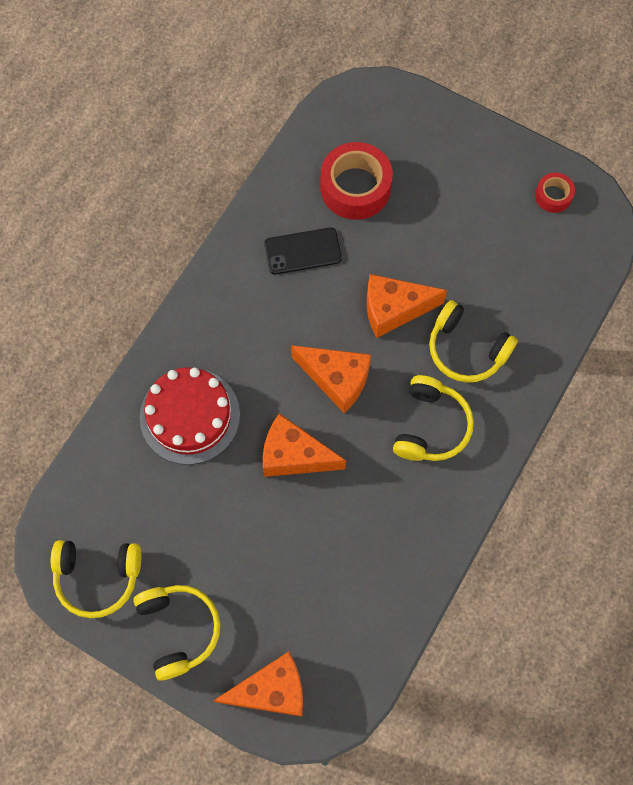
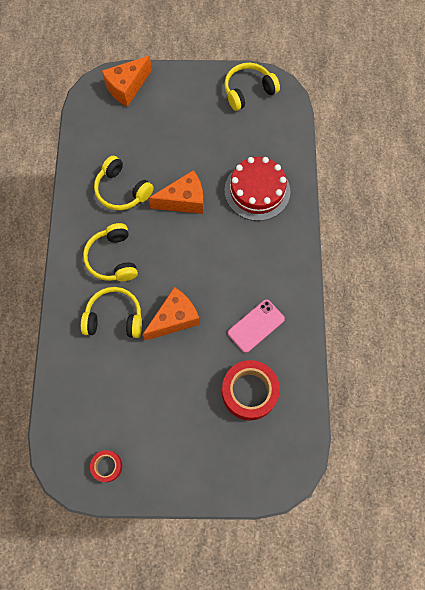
camera: 150 degrees right, 0 degrees up
(178, 629) = (191, 89): yellow headphones -> yellow headphones (122, 190)
(302, 251) = (256, 326): black phone -> pink phone
(336, 379) = (185, 256): orange cheese -> none

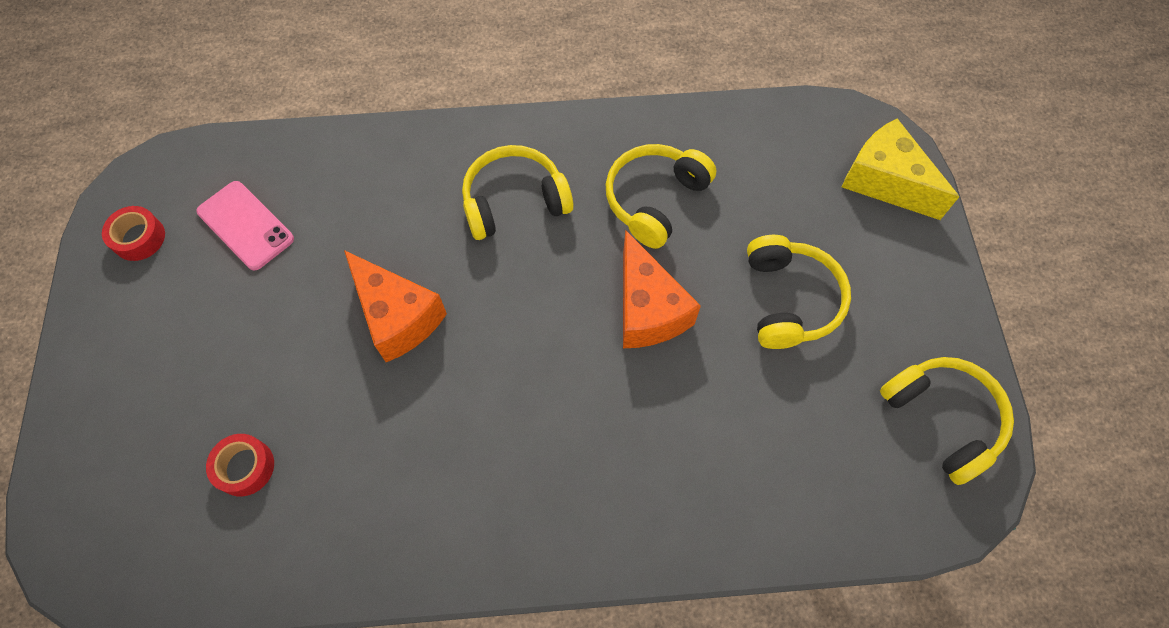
camera: 85 degrees right, 5 degrees down
(114, 318) = (400, 217): yellow headphones -> yellow headphones (789, 300)
(127, 87) = (885, 182): orange cheese -> yellow cheese
(249, 392) = (245, 467): red tape -> red tape, size x0.52
(256, 326) = (381, 472): pink phone -> pink phone (245, 225)
(257, 191) = (691, 454): red cake -> none

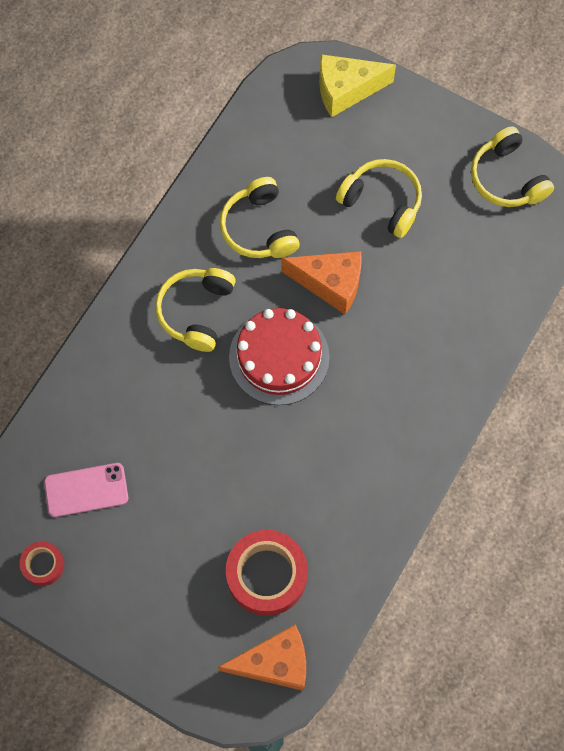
camera: 55 degrees left, 5 degrees up
(245, 467) = (266, 575): red tape -> red tape, size x1.92
(398, 316) = (228, 431): orange cheese -> orange cheese (274, 663)
(521, 312) = (279, 357): none -> red cake
(942, 419) = (507, 178): yellow headphones -> yellow headphones turned 120 degrees counterclockwise

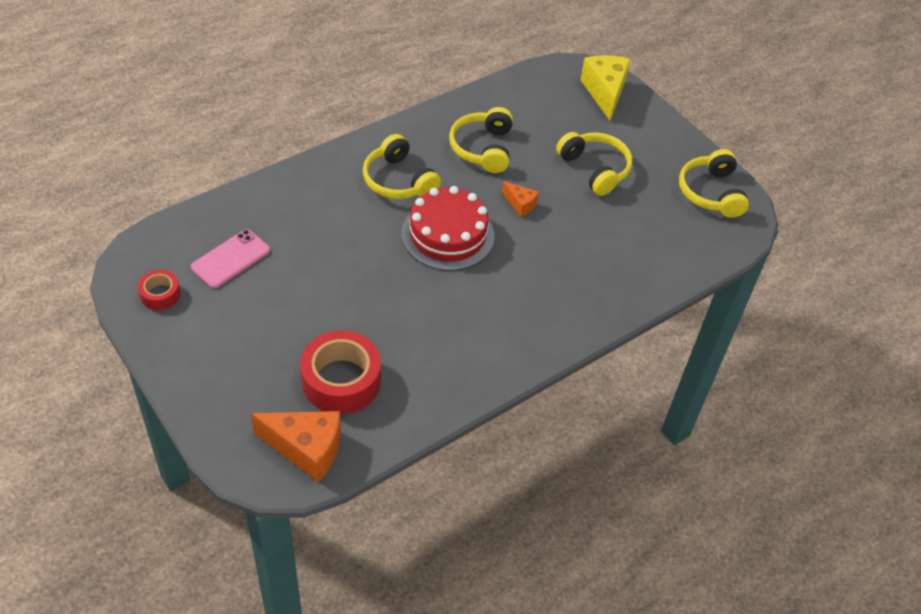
camera: 20 degrees right, 20 degrees down
(86, 490) = (231, 259): pink phone -> pink phone turned 60 degrees counterclockwise
(196, 312) = (398, 180): yellow headphones -> yellow headphones turned 75 degrees counterclockwise
(330, 284) = (520, 204): orange cheese -> orange cheese, size x0.52
(346, 90) = (605, 92): yellow cheese -> yellow cheese turned 75 degrees clockwise

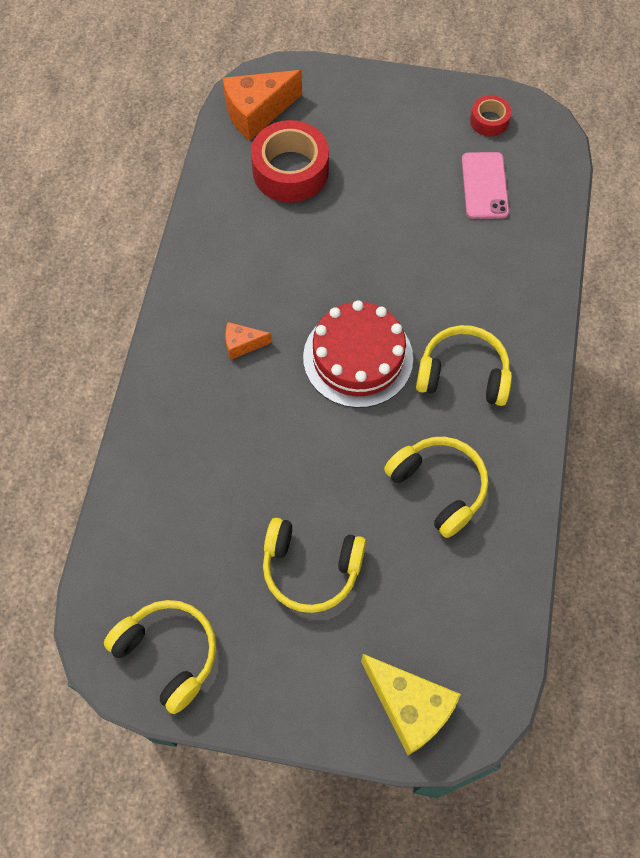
camera: 140 degrees right, 15 degrees up
(520, 204) = (334, 451): orange cheese -> orange cheese (242, 344)

